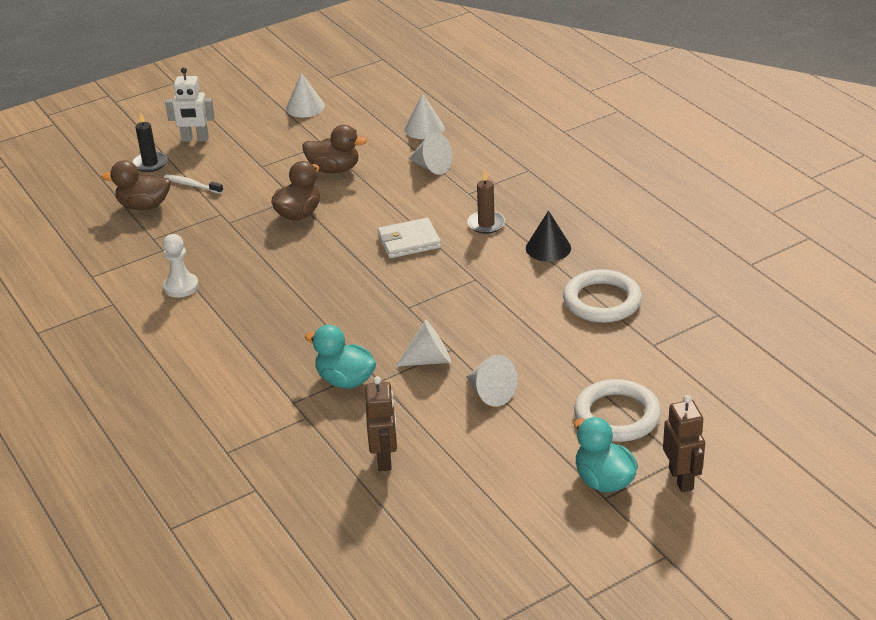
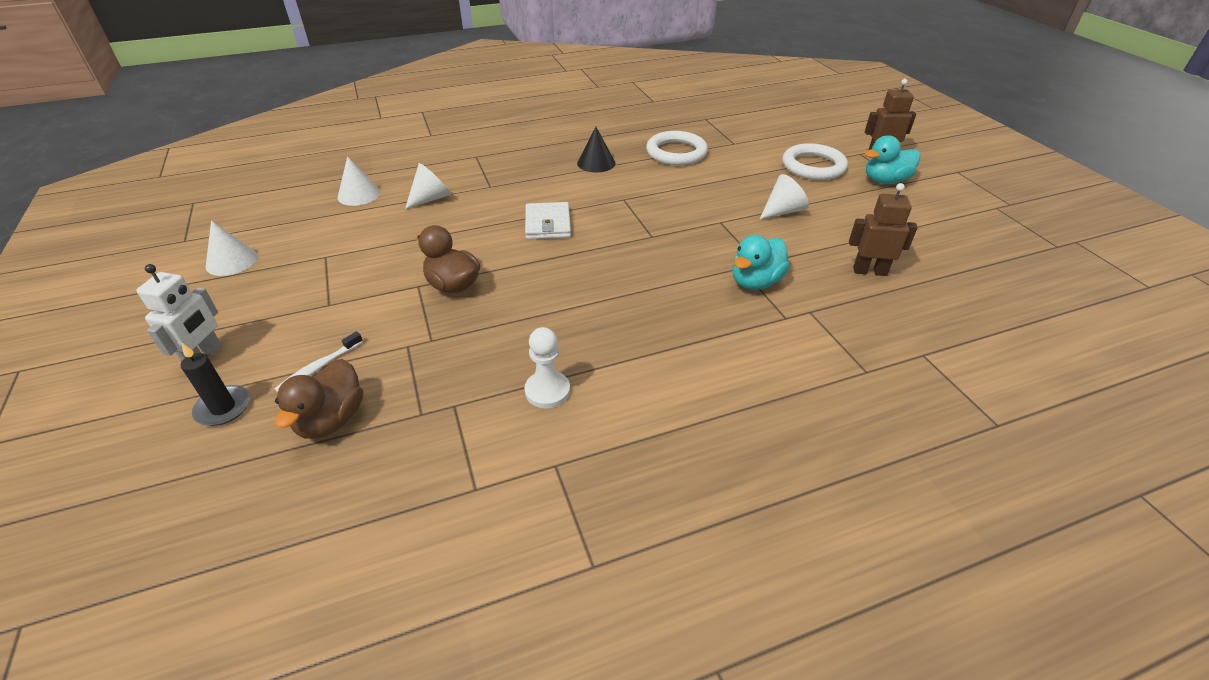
camera: 80 degrees left, 5 degrees up
(334, 169) = (384, 253): brown duck -> none
(429, 360) = (733, 234): white cone -> none
(486, 224) = (545, 184): brown candle -> none

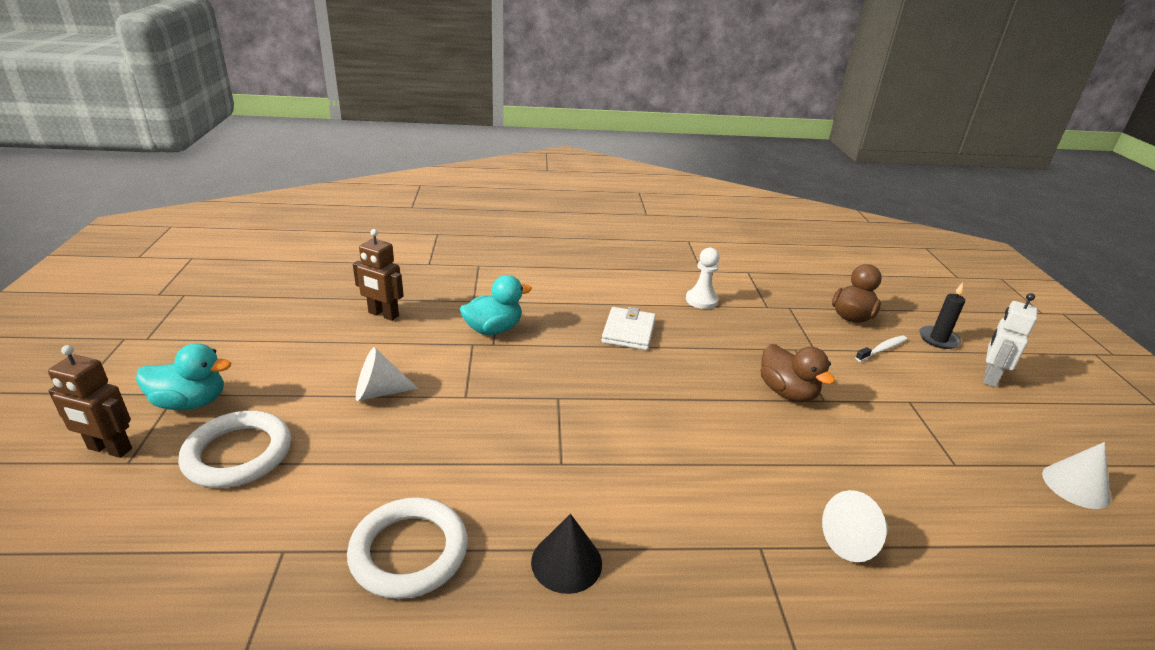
camera: 165 degrees left, 10 degrees down
(359, 194) = (986, 586): white cone -> none
(548, 224) = (677, 445): white wallet -> white wallet (628, 331)

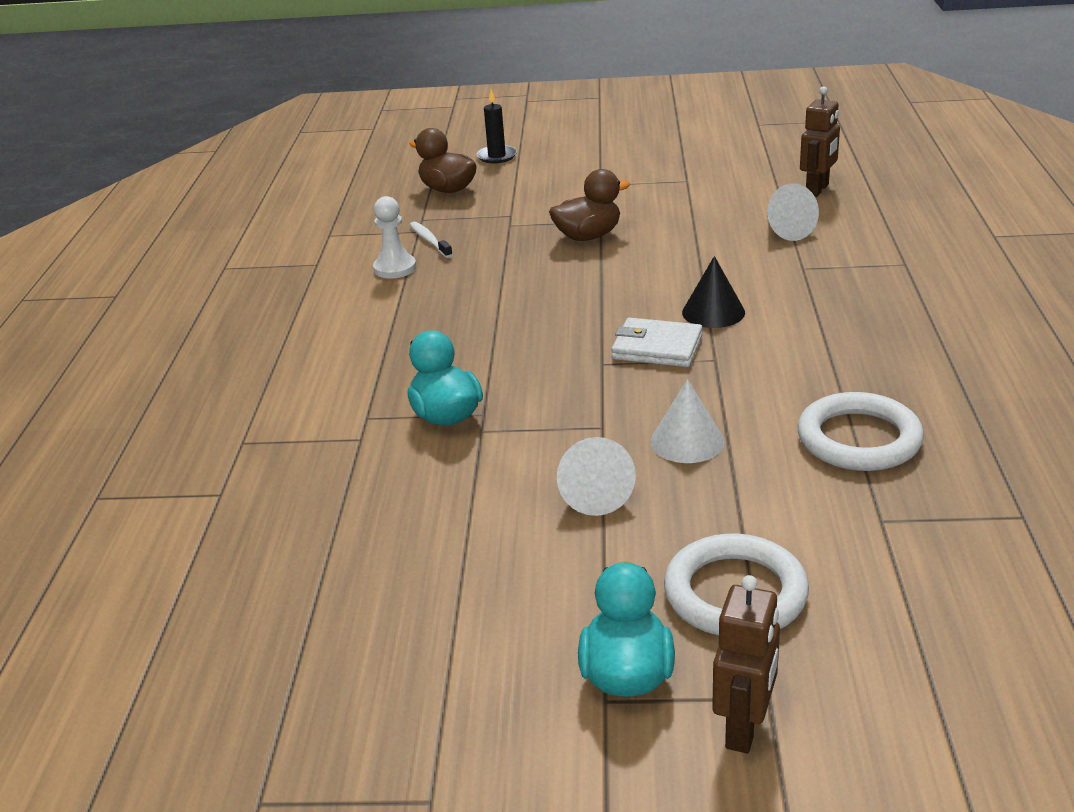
camera: 80 degrees left, 0 degrees up
(383, 314) = (388, 520): brown robot -> brown robot (817, 190)
(566, 562) = (846, 354): black cone -> black cone (713, 312)
(628, 331) = (463, 317): white wallet -> white wallet (657, 347)
(882, 349) = (513, 183): white toothbrush -> white toothbrush (429, 240)
(990, 377) = (563, 146): white robot -> none
(1075, 486) = (705, 144): white cone -> white cone (687, 441)

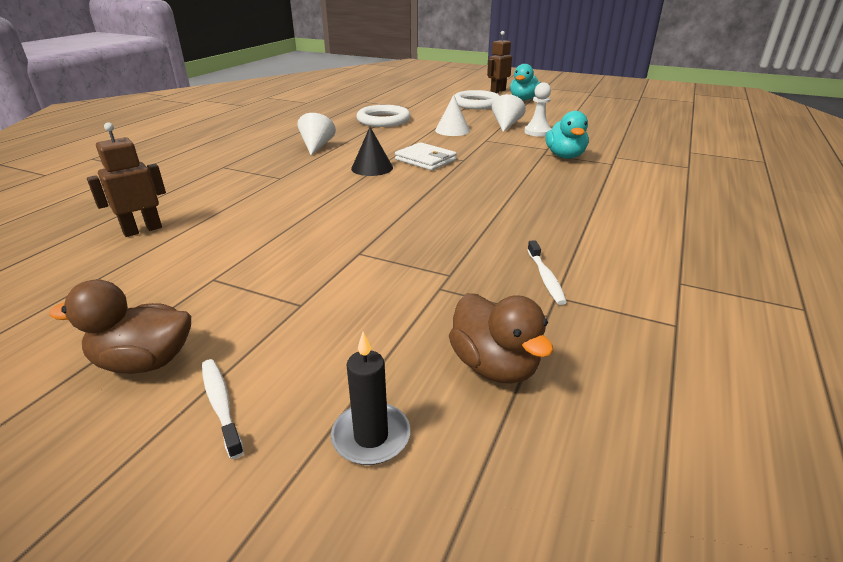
camera: 160 degrees left, 0 degrees up
(395, 268) = (588, 254): white pawn -> white pawn (537, 132)
(583, 146) = (221, 405): none -> white toothbrush
(588, 236) = (388, 239): brown duck -> brown duck (144, 362)
(786, 231) = (239, 202): white cone -> white cone (316, 146)

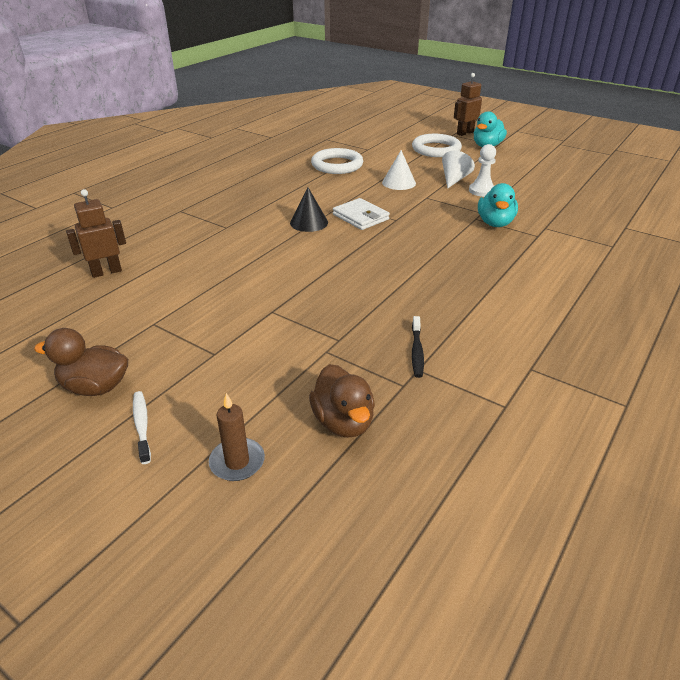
camera: 10 degrees right, 5 degrees up
(316, 146) = (266, 193): white cone -> none
(371, 436) = (237, 462): black candle -> brown candle
(545, 278) = (417, 351): white toothbrush -> black toothbrush

